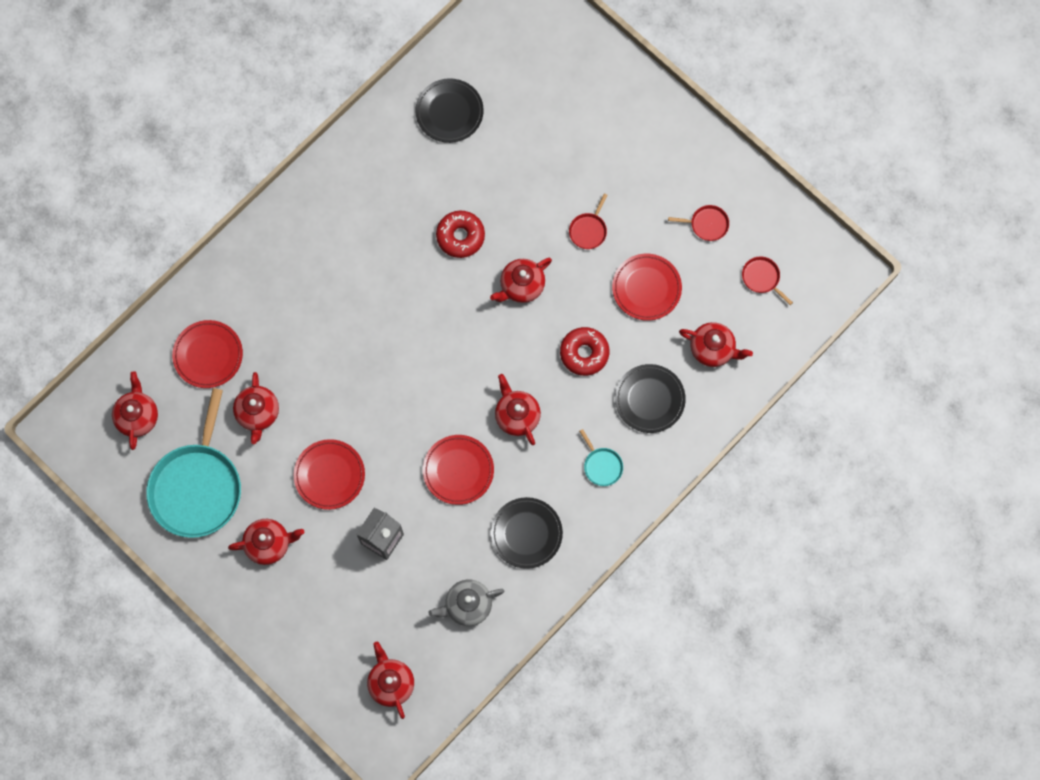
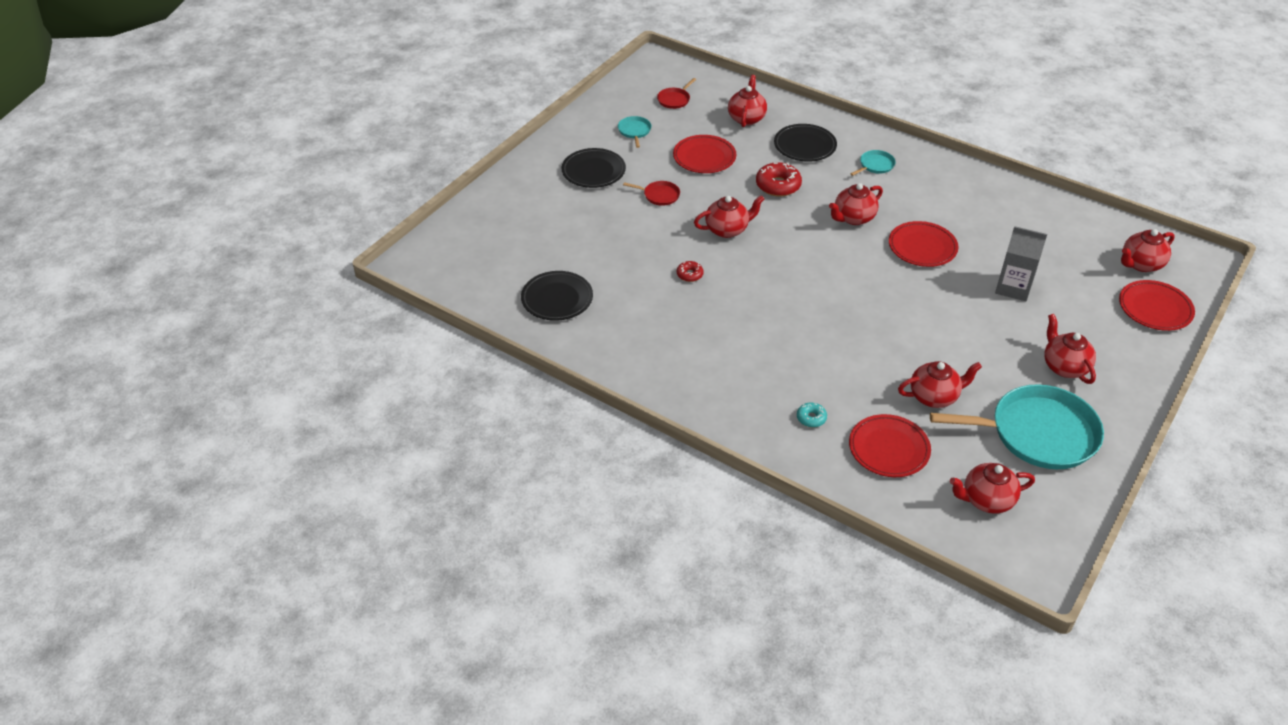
camera: 100 degrees left, 30 degrees down
(256, 301) = (811, 418): none -> turquoise donut
(329, 475) = (971, 332): red plate -> red plate (1155, 308)
(460, 236) = (689, 274): red donut -> red donut, size x0.54
(467, 605) = (1042, 227): grey teapot -> none
(521, 286) = (727, 229): red teapot -> red teapot turned 60 degrees counterclockwise
(526, 533) = (958, 200): black plate -> black plate (593, 171)
(707, 224) = (634, 131): red pan -> turquoise pan

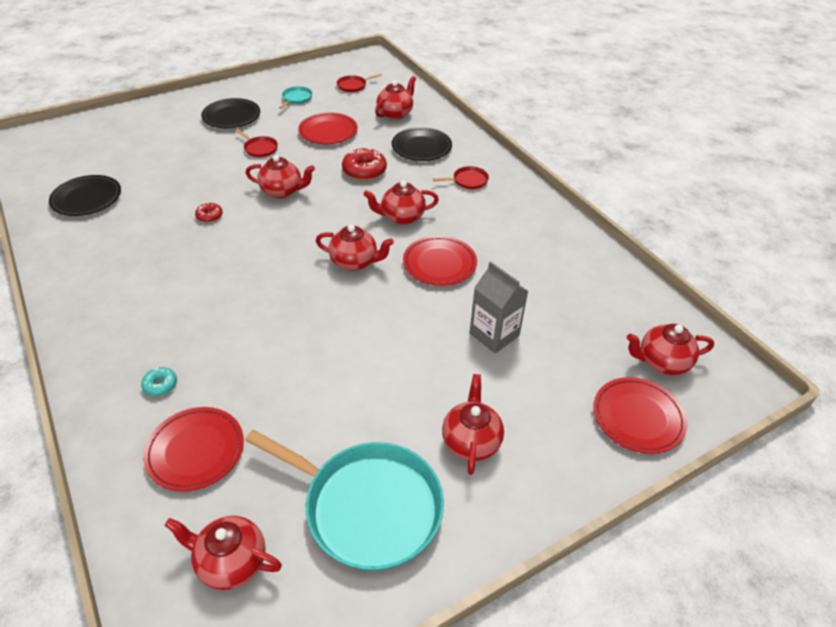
camera: 25 degrees right, 0 degrees up
(875, 165) = (468, 180): turquoise pan -> red pan
(934, 396) = (300, 414): red teapot -> red teapot (355, 262)

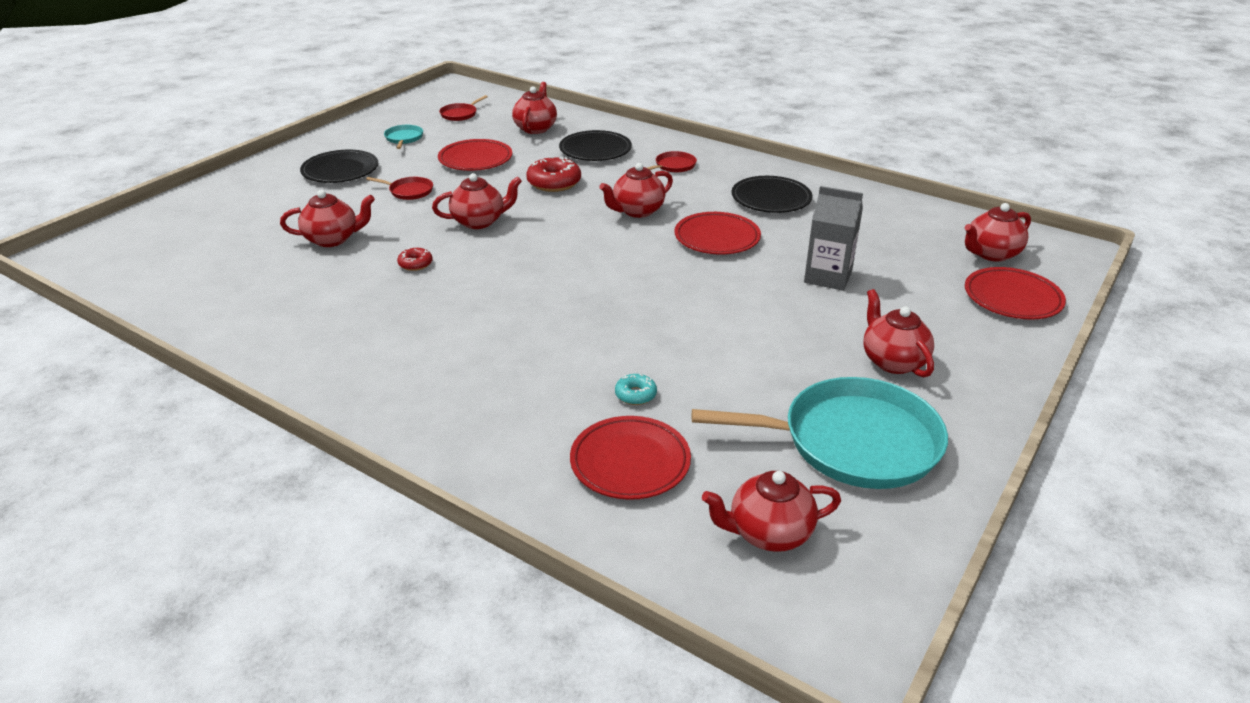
camera: 25 degrees left, 10 degrees down
(87, 199) = (233, 288): black plate -> black plate (771, 199)
(160, 385) = (526, 423): turquoise donut -> turquoise donut (635, 395)
(355, 262) = (628, 259): red teapot -> red teapot (333, 239)

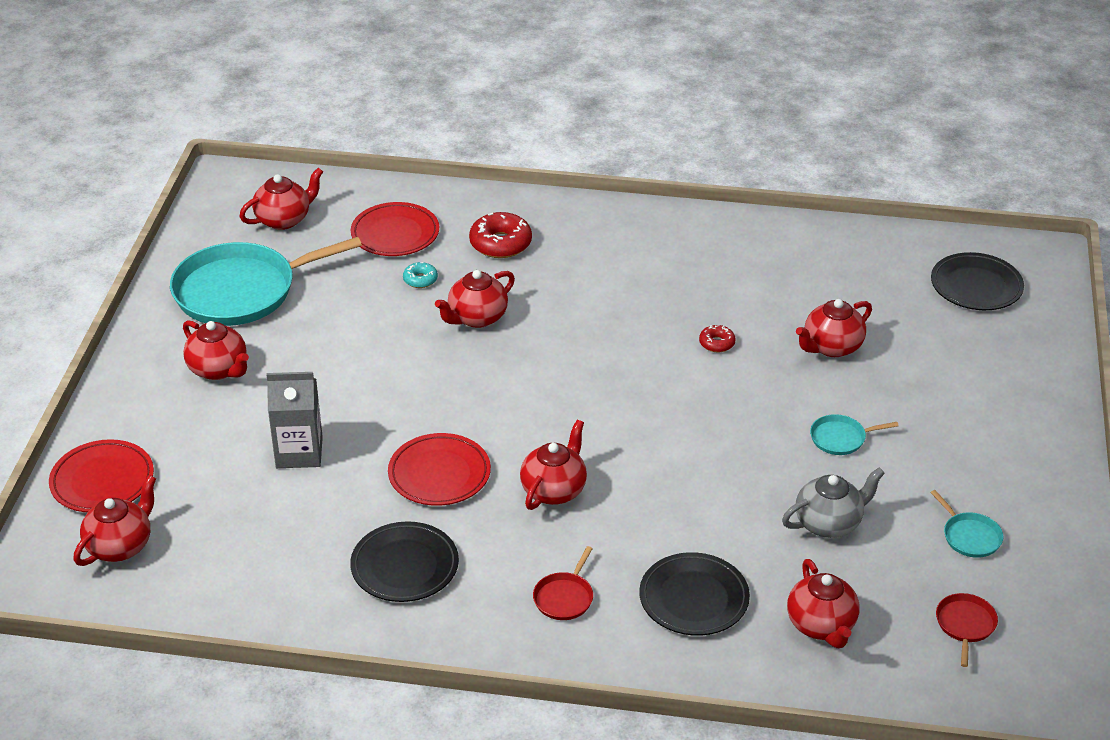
camera: 155 degrees right, 5 degrees up
(340, 171) = (961, 446): black plate -> black plate (976, 286)
(409, 191) = (840, 438): red pan -> turquoise pan
(475, 159) = (829, 523): red plate -> grey teapot
(479, 221) = (713, 417): red teapot -> red teapot (476, 318)
(554, 183) = (690, 509): red donut -> red donut (500, 243)

